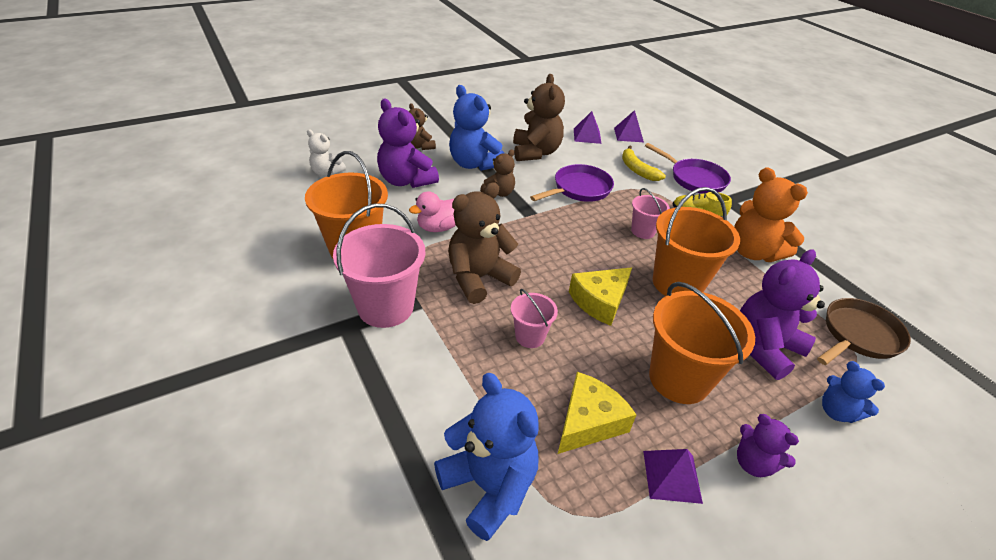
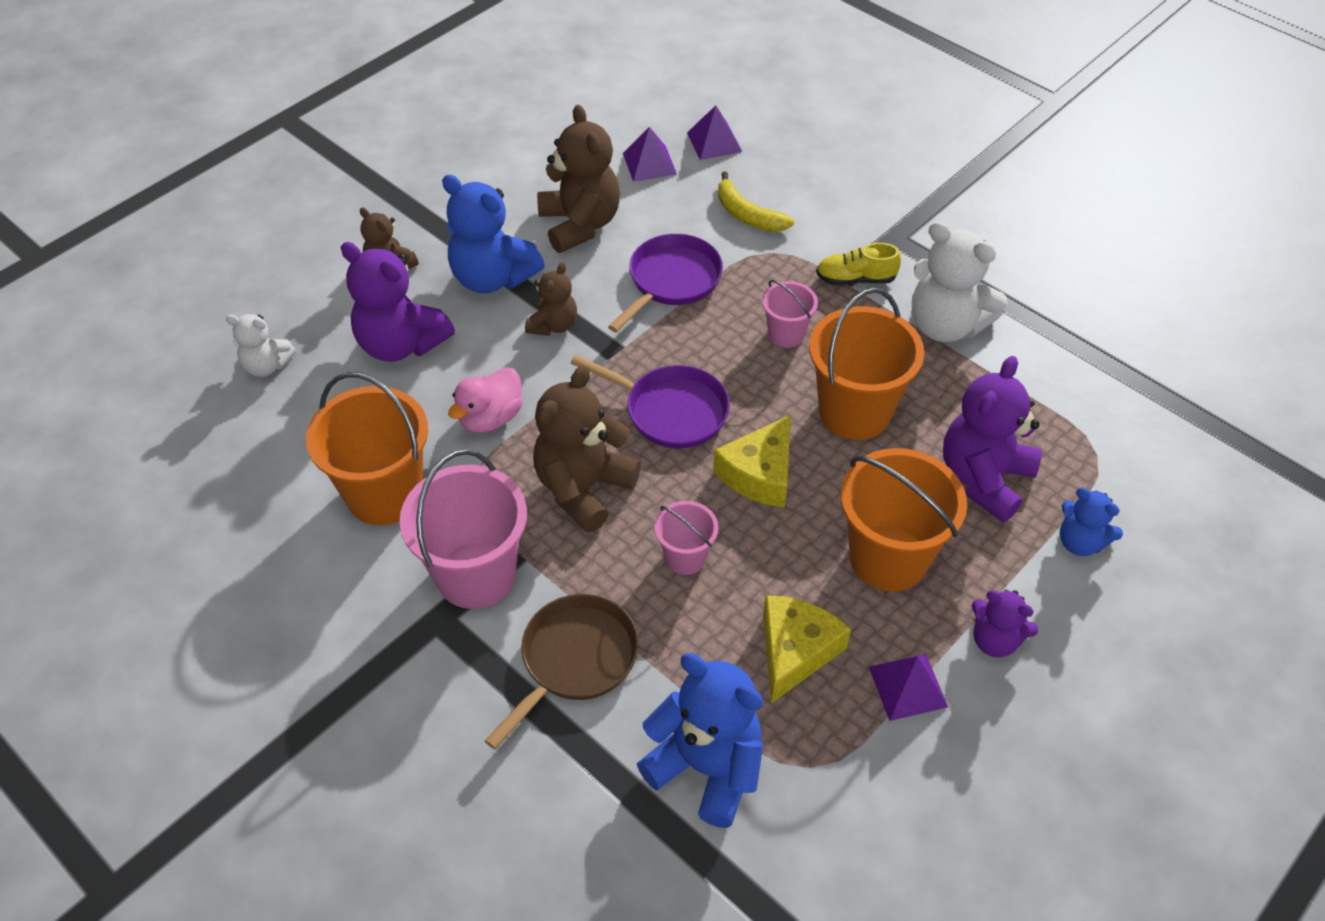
camera: 15 degrees left, 10 degrees up
(694, 179) = (837, 208): purple pan -> purple pan (670, 411)
(753, 252) = (945, 325): orange teddy bear -> white teddy bear
(858, 335) = (1096, 423): brown pan -> brown pan (575, 660)

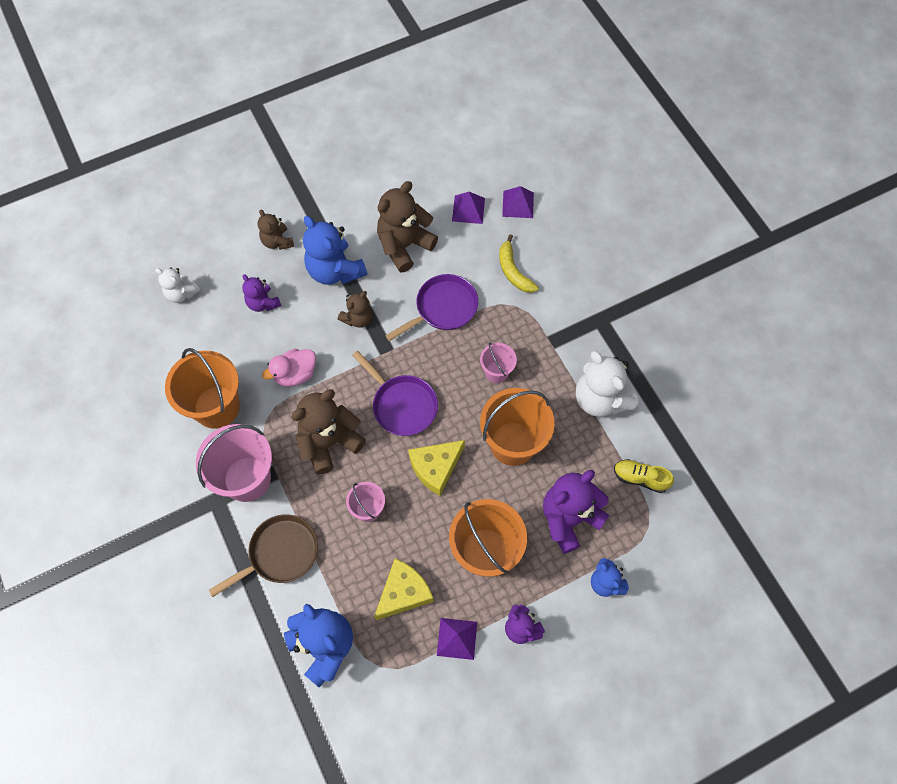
camera: 20 degrees right, 15 degrees up
(401, 344) = (263, 303): purple teddy bear -> purple teddy bear, size x0.57
(580, 224) = (404, 245): brown teddy bear -> brown teddy bear turned 135 degrees counterclockwise
(855, 279) = (560, 344): yellow shoe -> yellow shoe (640, 478)

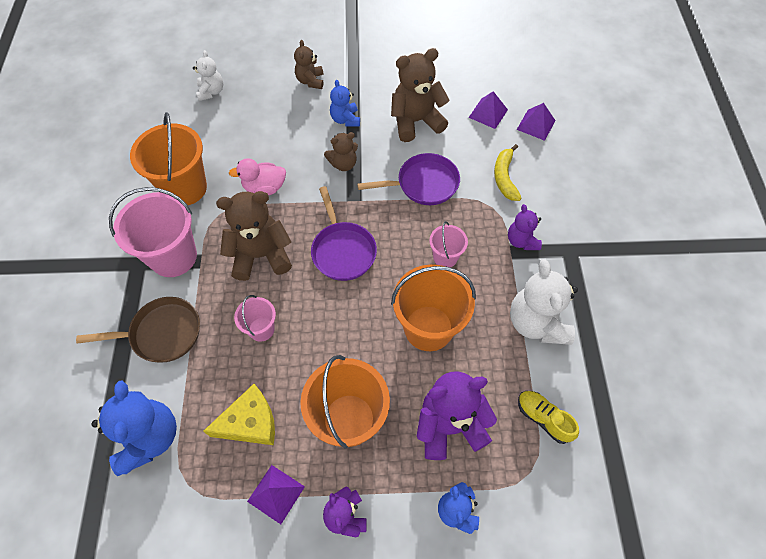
camera: 25 degrees right, 5 degrees down
(181, 293) = (211, 92): white teddy bear -> white teddy bear turned 150 degrees counterclockwise
(263, 303) = (271, 122): purple teddy bear -> purple teddy bear (521, 241)
(335, 270) = (345, 119): blue teddy bear -> blue teddy bear, size x0.57
(435, 468) = (343, 319): yellow cheese -> none

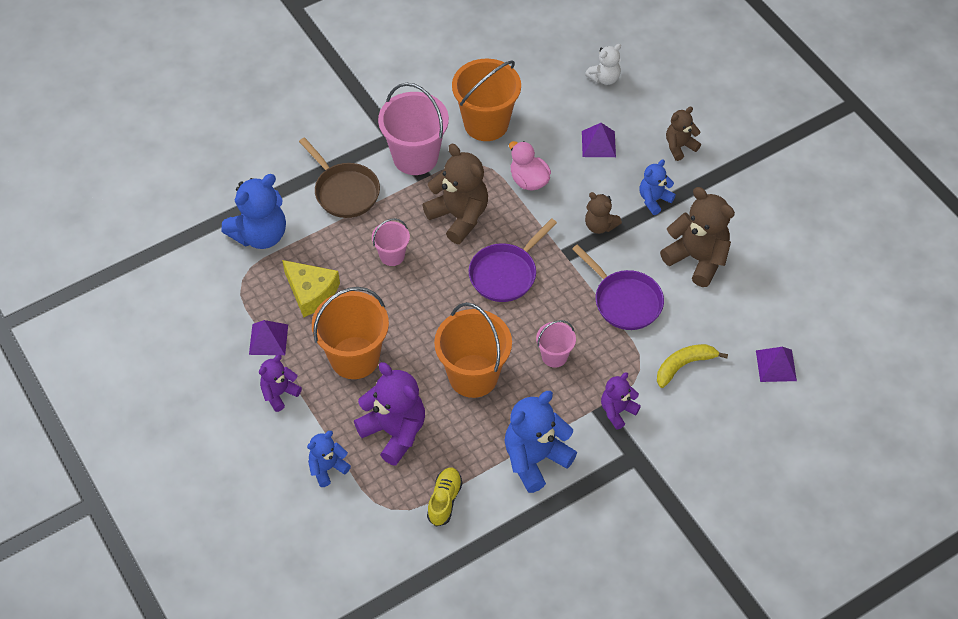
camera: 60 degrees right, 5 degrees down
(488, 113) = (757, 316): purple pyramid -> purple pyramid (598, 144)
(536, 323) = (535, 459): white teddy bear -> blue teddy bear

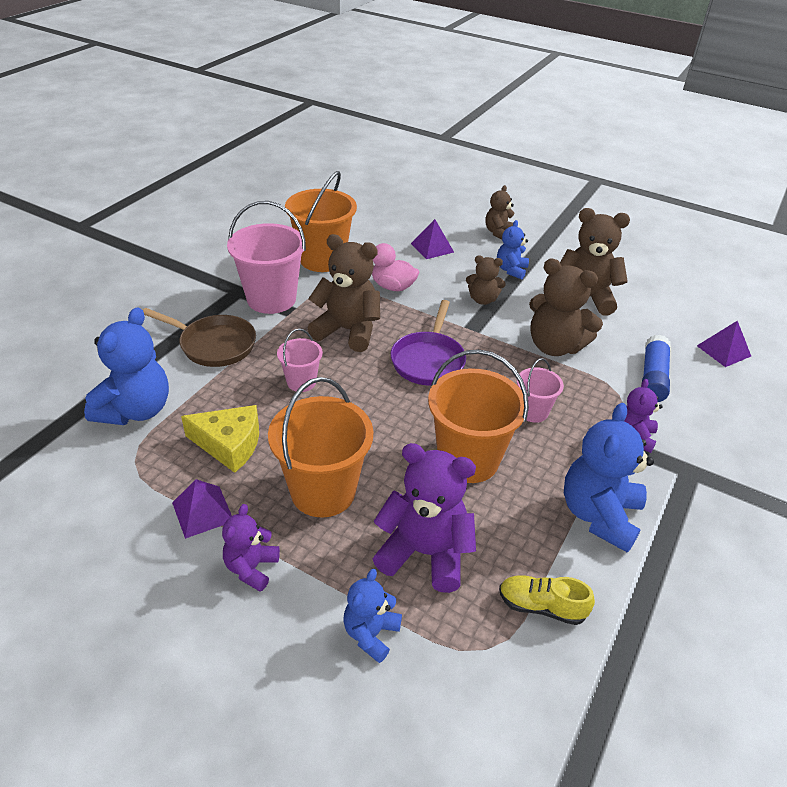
camera: 30 degrees left, 15 degrees down
(444, 500) = (541, 606): yellow shoe -> yellow shoe turned 60 degrees counterclockwise
(604, 78) = (401, 208): white teddy bear -> none
(624, 301) = (555, 346): purple pan -> brown teddy bear
(684, 365) = (653, 377): yellow banana -> blue glue stick

